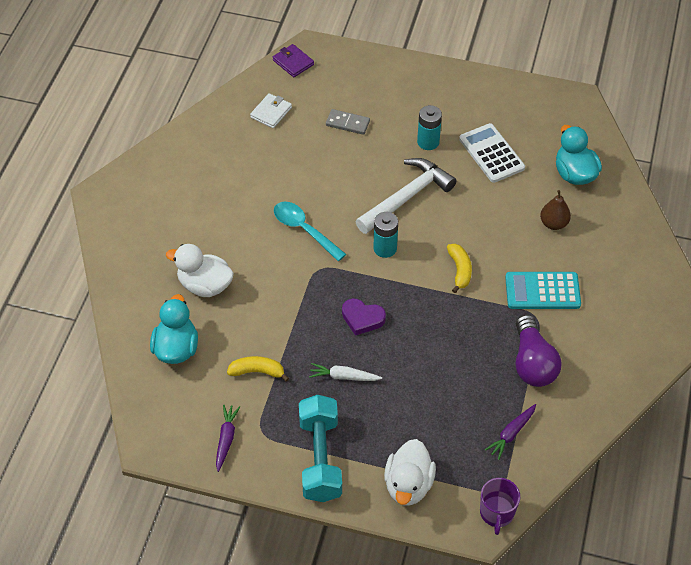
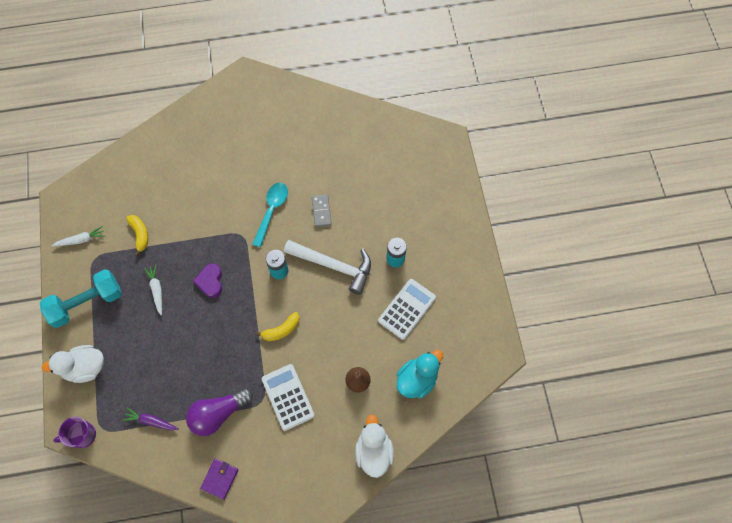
camera: 65 degrees right, 15 degrees up
(176, 348) = (139, 178): turquoise duck -> none
(205, 285) = (197, 171): white duck -> white duck (374, 451)
(226, 439) = (81, 240): purple carrot -> white carrot
(271, 112) = (370, 142): white wallet -> none
(293, 62) = (426, 134): purple wallet -> purple wallet (220, 479)
(347, 123) = (385, 196): grey domino -> grey domino (321, 211)
(542, 291) = (287, 397): turquoise calculator -> white calculator

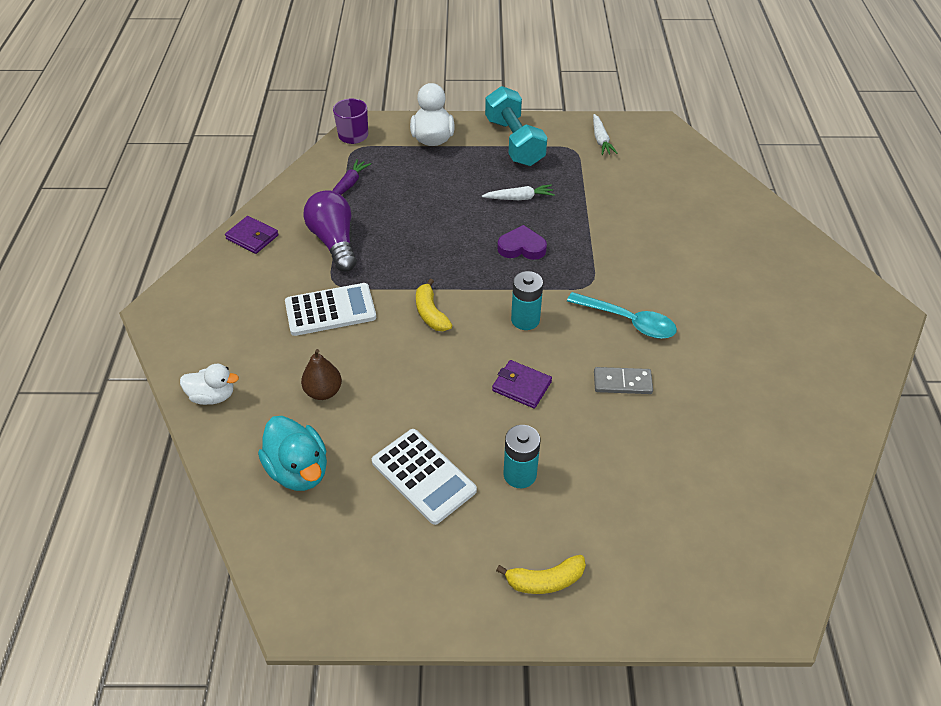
camera: 100 degrees right, 20 degrees down
(140, 235) = (602, 187): yellow banana -> yellow banana (545, 580)
(333, 266) = (521, 386): white hammer -> purple wallet
(374, 451) = (213, 396): white duck -> white duck, size x0.67

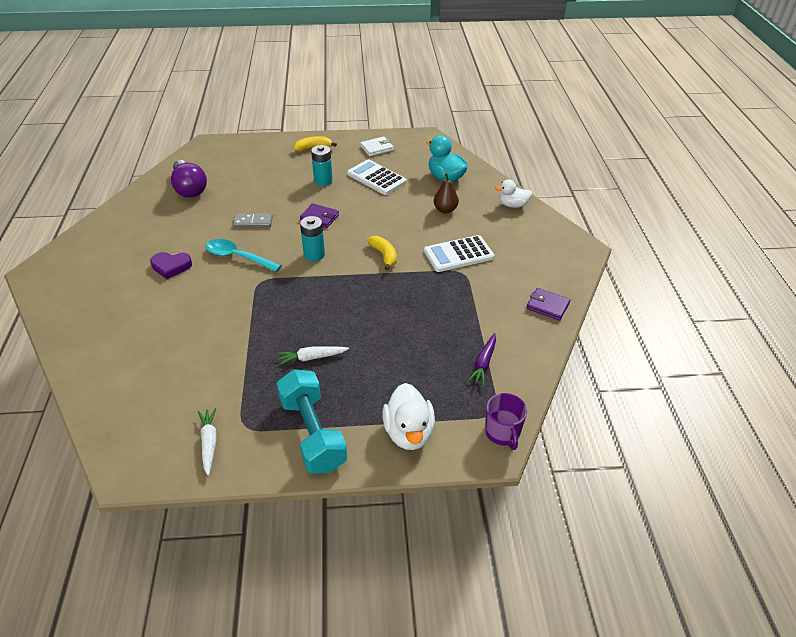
camera: 175 degrees right, 5 degrees down
(334, 242) = (475, 305): purple light bulb -> purple light bulb (189, 188)
(412, 572) = (377, 148): none -> white wallet
(522, 247) = (313, 308): purple heart -> purple heart (171, 267)

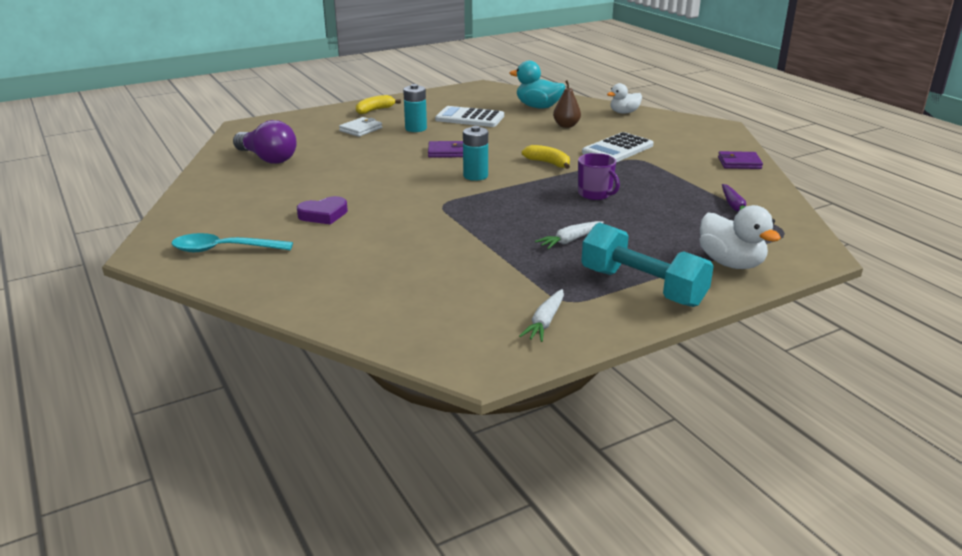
camera: 25 degrees left, 15 degrees down
(209, 443) = (545, 322): white carrot -> white carrot turned 120 degrees counterclockwise
(238, 257) = (393, 193): turquoise spoon -> turquoise spoon (224, 249)
(253, 222) = (377, 167): grey domino -> none
(377, 148) = (443, 100): white wallet -> white wallet (361, 129)
(502, 433) = (810, 242): purple mug -> purple mug (595, 194)

